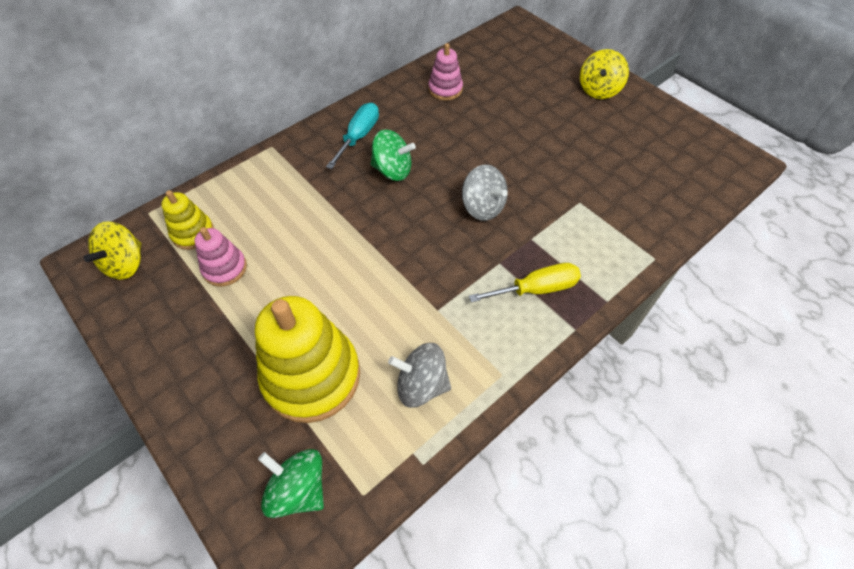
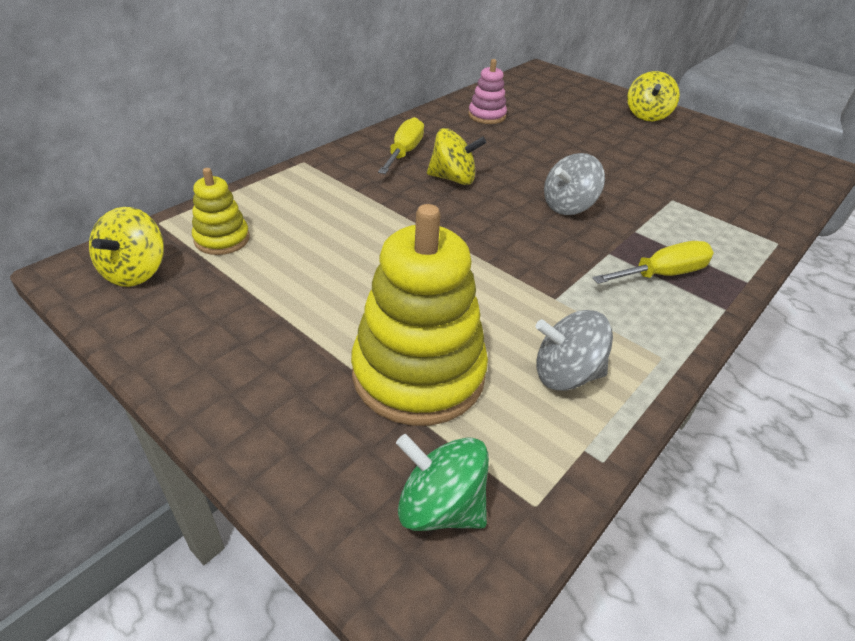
camera: 10 degrees left, 15 degrees down
(225, 268) = (271, 271): pink stacking toy -> none
(359, 136) = (404, 152): turquoise screwdriver -> yellow screwdriver
(392, 170) = (453, 179): green spinning top -> yellow spinning top
(482, 207) = (568, 206): grey spinning top -> grey spinning top turned 105 degrees clockwise

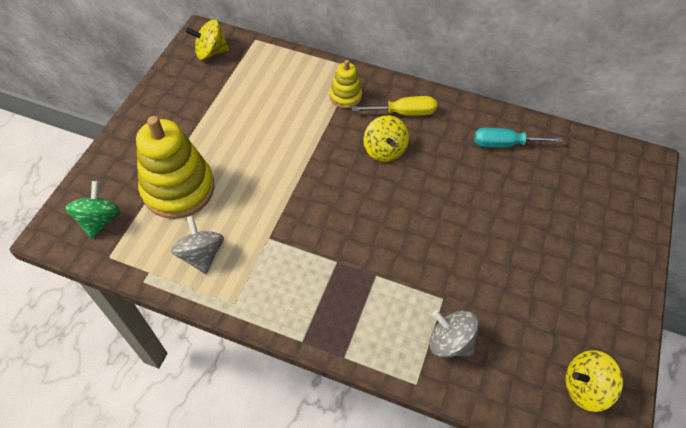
camera: 70 degrees right, 15 degrees up
(222, 239) = (253, 70): yellow stacking toy -> yellow stacking toy (345, 96)
(487, 116) = (504, 144): pink stacking toy -> turquoise screwdriver
(568, 206) = (387, 227): grey spinning top -> grey spinning top (450, 342)
(647, 115) = (608, 265): yellow spinning top -> yellow spinning top (584, 387)
(662, 274) = (326, 298): yellow screwdriver -> none

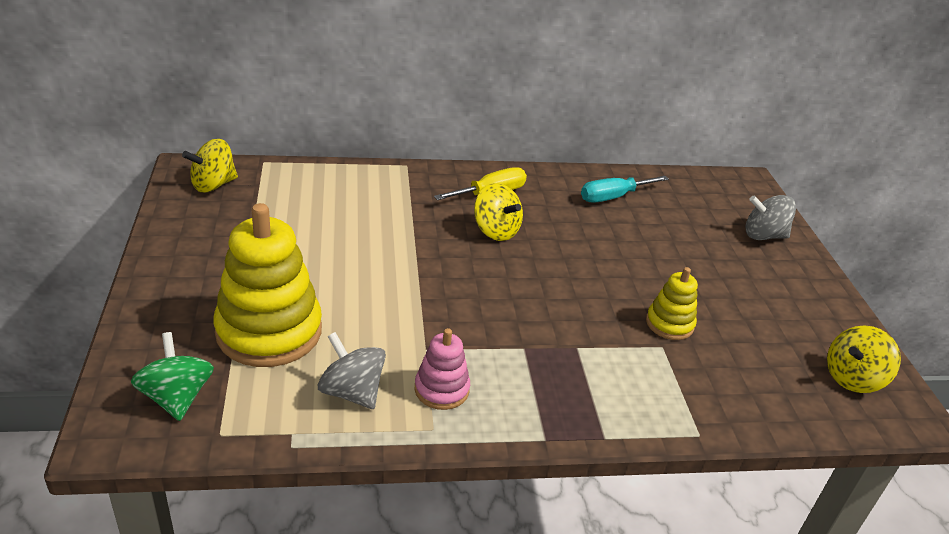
camera: 30 degrees left, 20 degrees down
(259, 275) = (441, 389): none -> pink stacking toy
(345, 96) = (414, 193): yellow stacking toy -> yellow stacking toy (669, 324)
(450, 342) = (701, 383): grey spinning top -> grey spinning top (763, 235)

